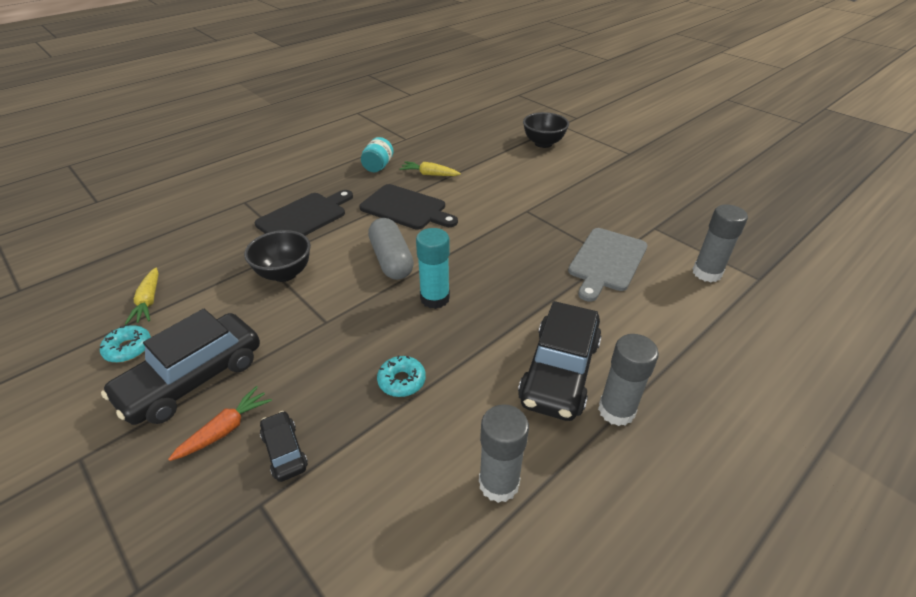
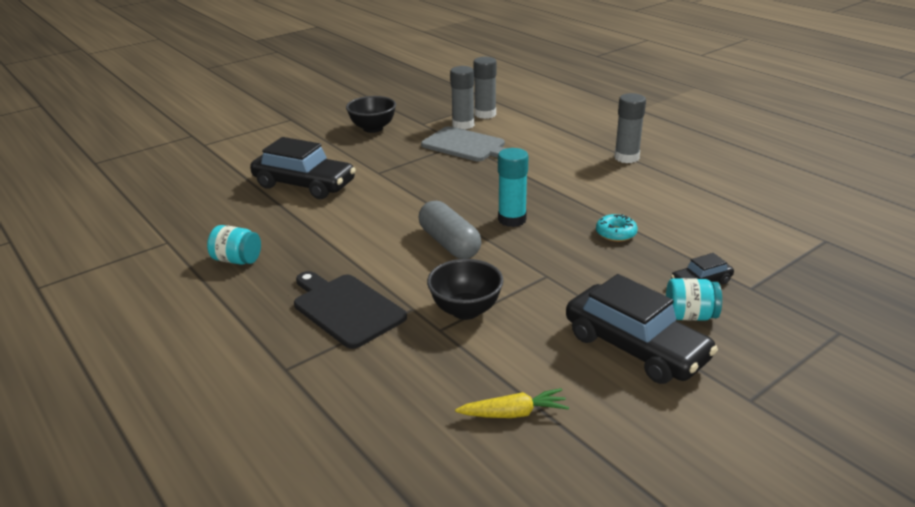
camera: 85 degrees left, 10 degrees down
(128, 348) = (599, 408): turquoise donut -> none
(225, 430) = (690, 316): orange carrot -> turquoise jar
(391, 260) = (449, 243): grey capsule -> grey capsule turned 75 degrees clockwise
(406, 208) = (350, 237): black cutting board -> none
(429, 174) = (278, 223): yellow carrot -> none
(499, 483) = (696, 198): grey glue stick -> grey glue stick (463, 125)
(543, 143) = (242, 156): black bowl -> black bowl (373, 128)
(559, 371) = (594, 172): black car -> black car (304, 185)

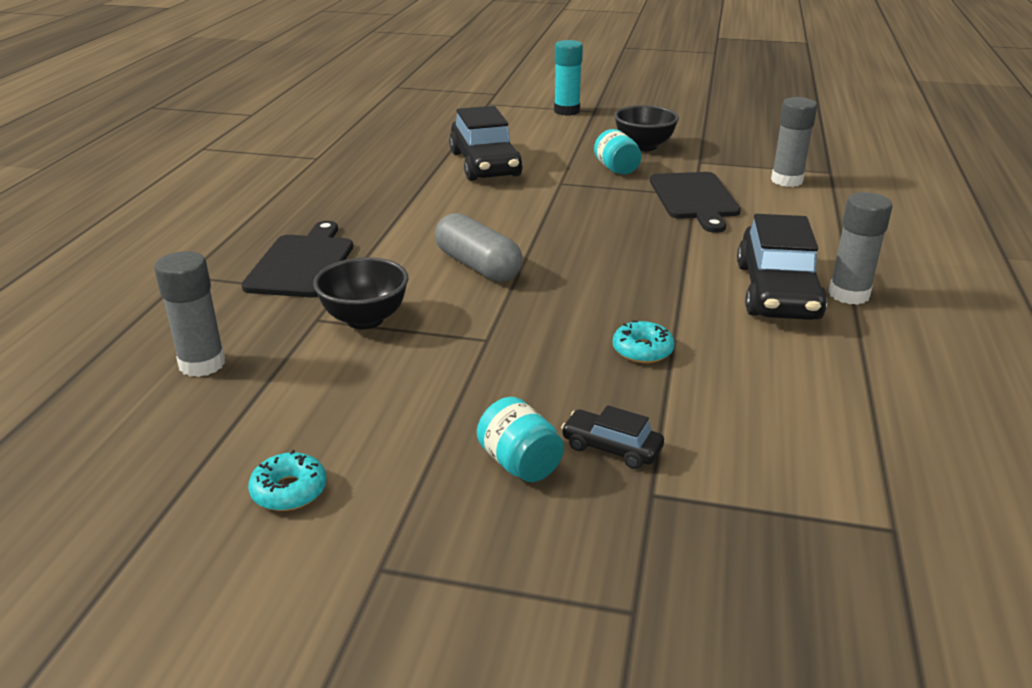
camera: 50 degrees right, 0 degrees up
(237, 260) = (323, 192): turquoise jar -> turquoise jar (616, 169)
(449, 243) = (478, 266): grey capsule -> grey capsule turned 60 degrees counterclockwise
(463, 125) = (738, 180): grey glue stick -> grey glue stick (202, 364)
(466, 145) = (695, 198): grey cutting board -> black cutting board
(512, 220) = (575, 279): turquoise glue stick -> turquoise glue stick (566, 111)
(513, 413) = (214, 409): yellow carrot -> none
(635, 347) = (406, 445): black car -> black car (776, 291)
(644, 410) = (289, 491): none -> turquoise donut

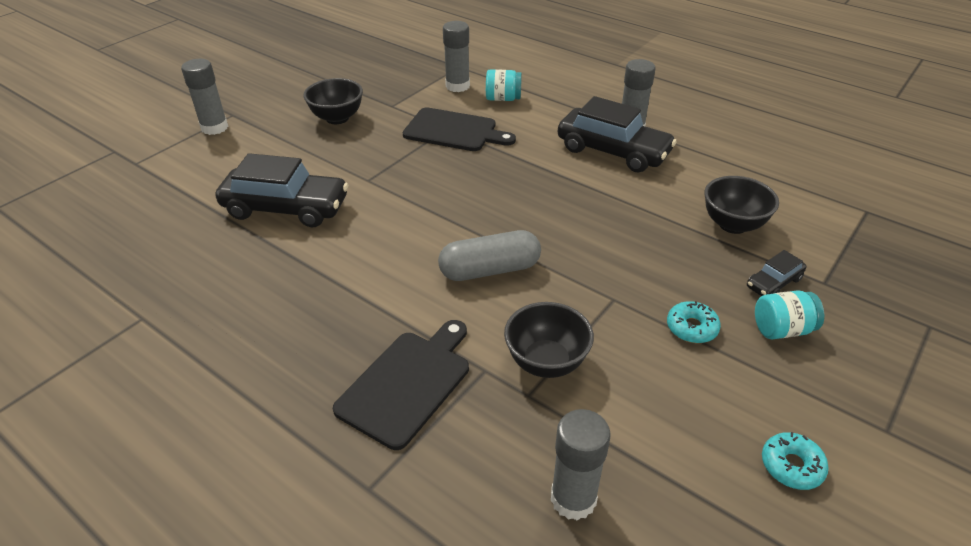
camera: 65 degrees left, 10 degrees up
(302, 263) = (407, 384): black cutting board -> black cutting board turned 90 degrees clockwise
(566, 111) = (214, 128): turquoise glue stick -> grey glue stick
(616, 169) = (368, 145): turquoise jar -> turquoise jar (503, 99)
(642, 350) = (662, 231): turquoise donut -> turquoise donut (691, 328)
(711, 401) = (733, 225): none -> black bowl

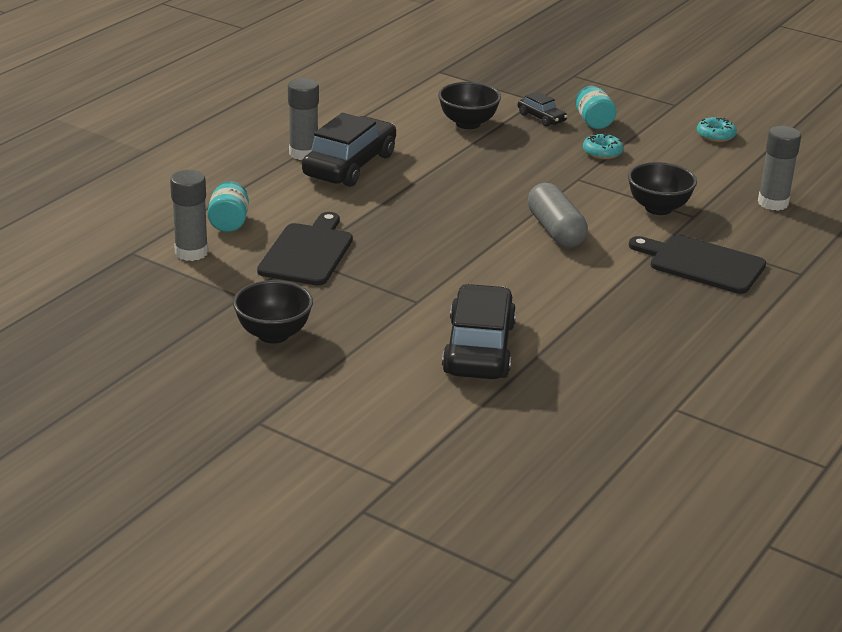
camera: 95 degrees left, 10 degrees down
(214, 128) = (297, 432): grey glue stick -> none

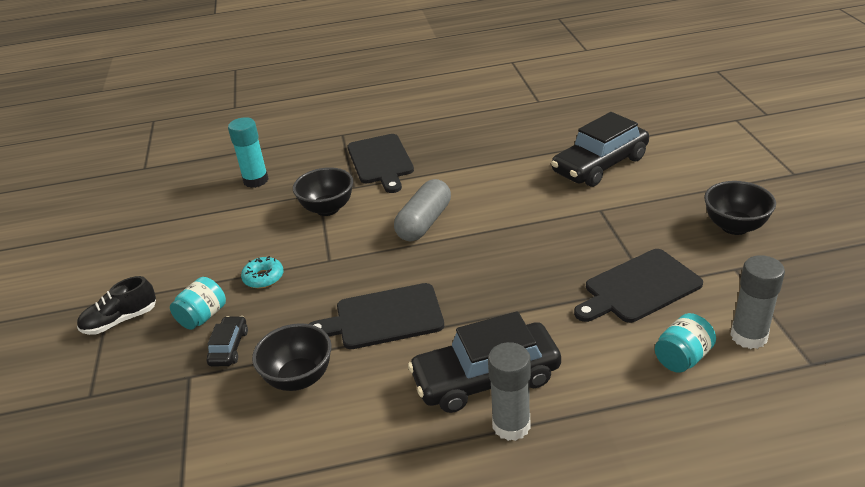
camera: 130 degrees left, 5 degrees up
(470, 166) = (384, 318): none -> black cutting board
(641, 101) = (120, 320): none -> black shoe
(715, 135) = (159, 252): turquoise donut -> none
(773, 203) = (256, 180): grey glue stick -> turquoise glue stick

